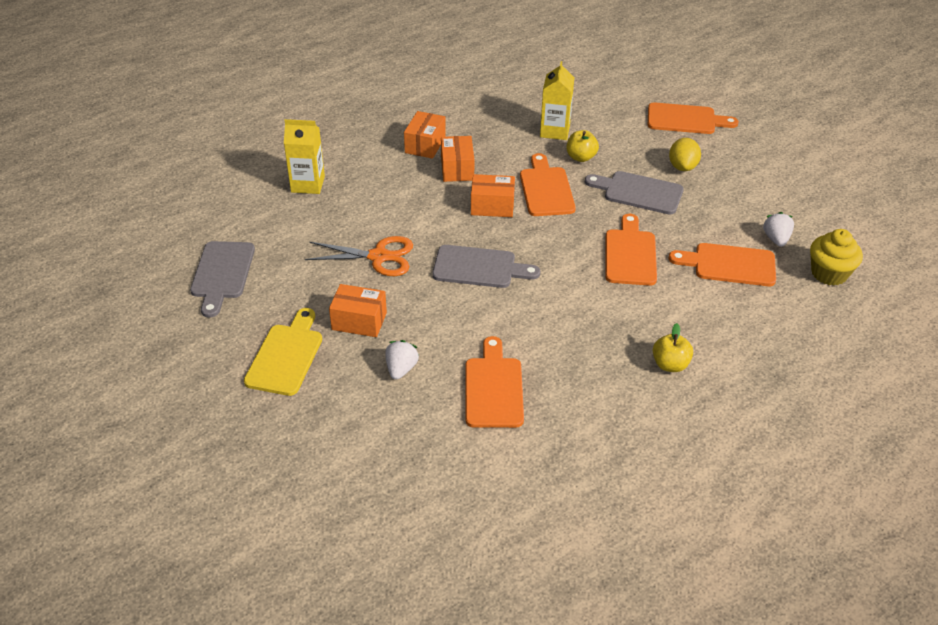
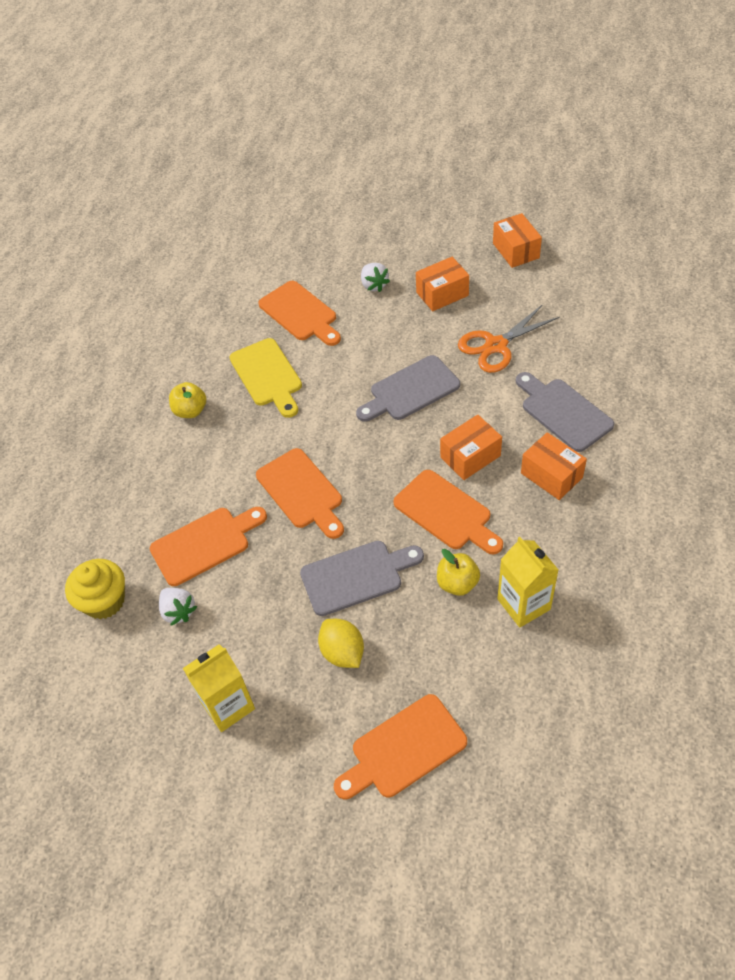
camera: 145 degrees right, 10 degrees up
(222, 274) = (580, 259): grey cutting board -> grey cutting board (563, 412)
(286, 356) = (456, 245): yellow cutting board -> yellow cutting board (267, 376)
(308, 184) = (644, 365): yellow carton -> yellow carton (228, 705)
(425, 145) = (618, 482): orange box -> orange box (516, 250)

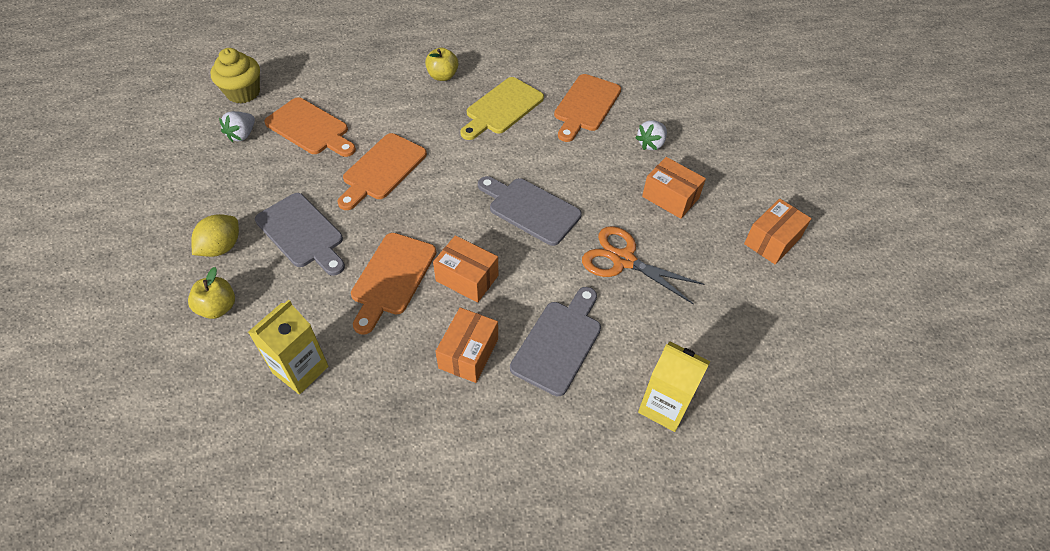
camera: 60 degrees right, 0 degrees up
(228, 705) = (160, 191): yellow carton -> yellow carton (664, 406)
(403, 749) = (130, 318): orange cutting board -> none
(457, 583) = (312, 309): yellow apple -> yellow apple (218, 307)

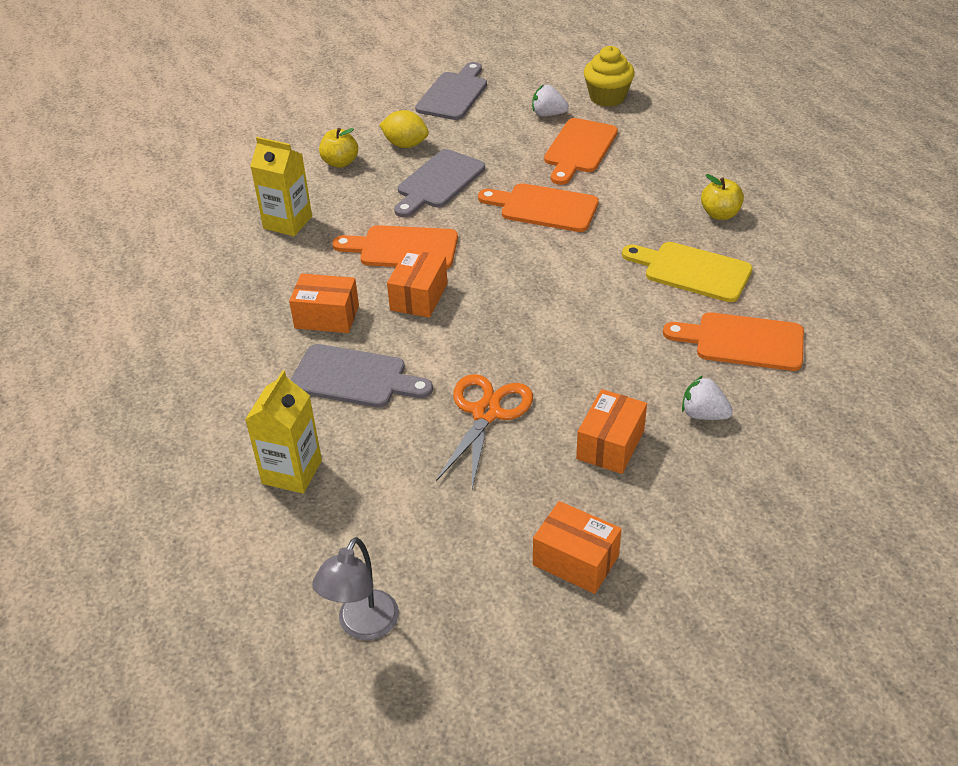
camera: 80 degrees right, 10 degrees down
(530, 209) = (534, 324): grey cutting board -> grey cutting board (454, 94)
(825, 376) = (362, 626): none -> grey lamp

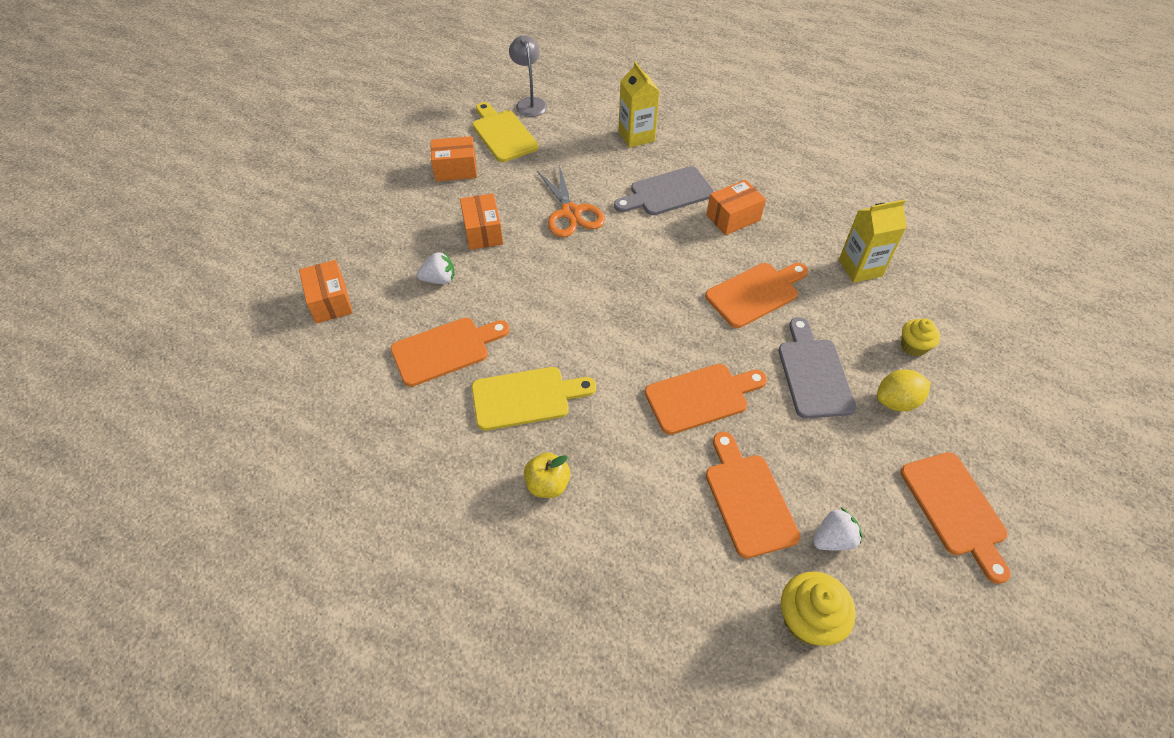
camera: 140 degrees right, 10 degrees up
(340, 162) = (913, 346): yellow apple -> yellow cupcake
(419, 297) = (696, 262): orange box -> orange box (330, 301)
(454, 94) = (955, 509): grey cutting board -> orange cutting board
(457, 586) = (503, 134): none -> yellow cutting board

